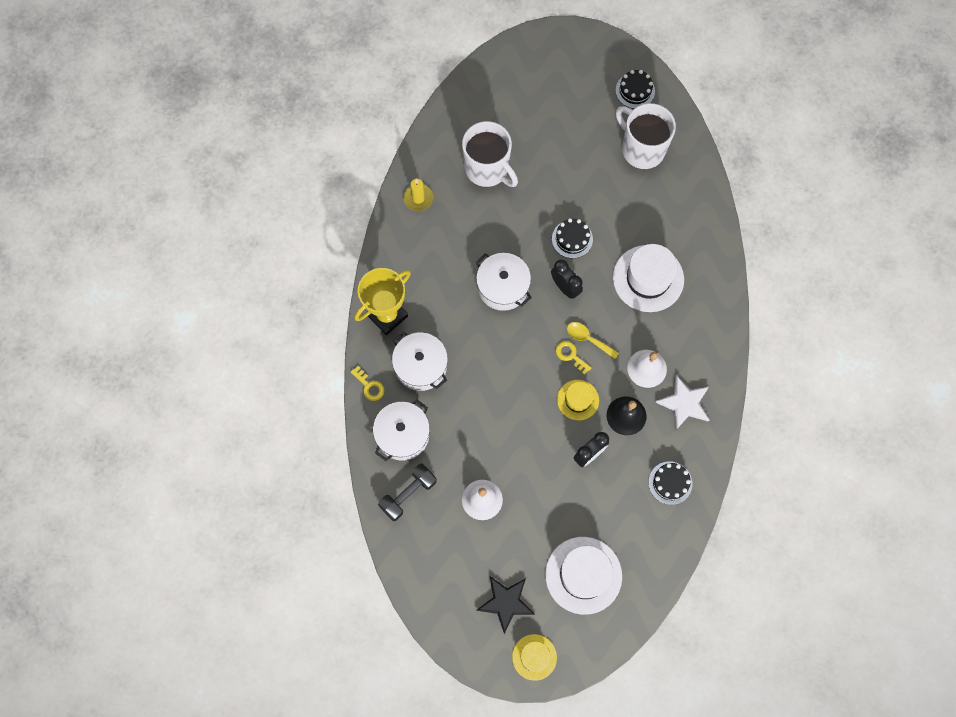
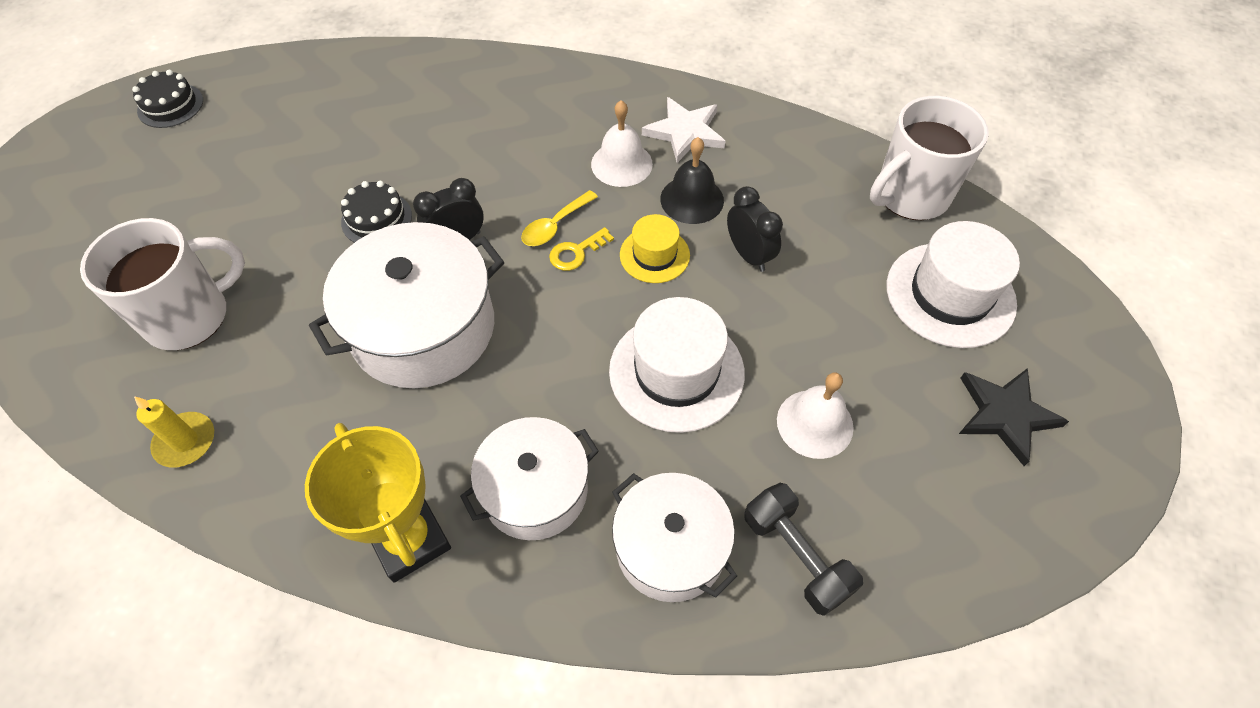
camera: 80 degrees left, 15 degrees down
(369, 386) = (553, 601): yellow key -> none
(503, 287) = (423, 328): white pot -> white pot, size x1.54
(534, 657) = (1097, 386): yellow hat -> none
(642, 149) = (269, 113): white mug -> white mug (910, 196)
(648, 278) = (479, 139): white hat -> white hat (676, 372)
(670, 483) = (804, 167): black cake -> none

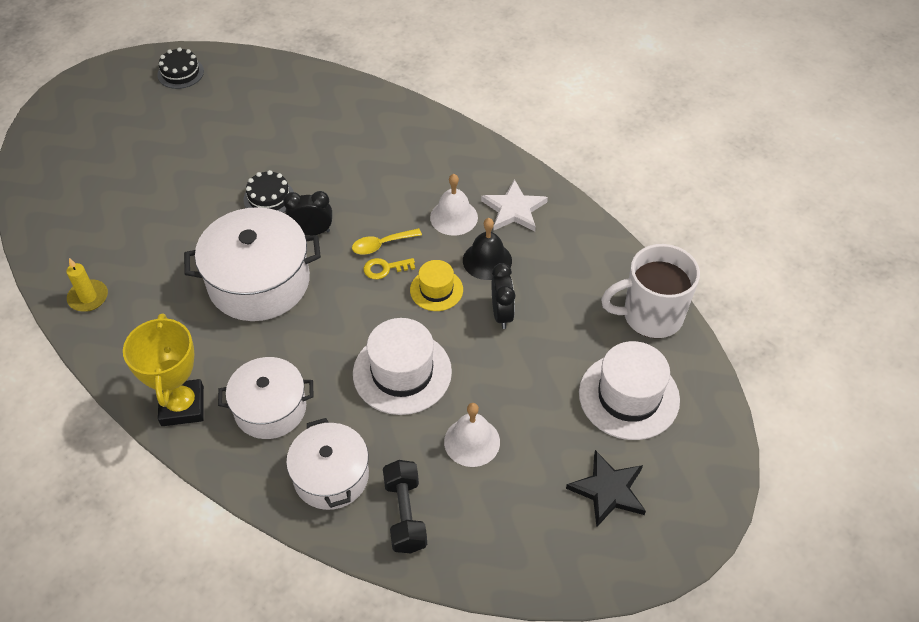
camera: 25 degrees right, 5 degrees down
(190, 316) = (126, 221): white mug -> none

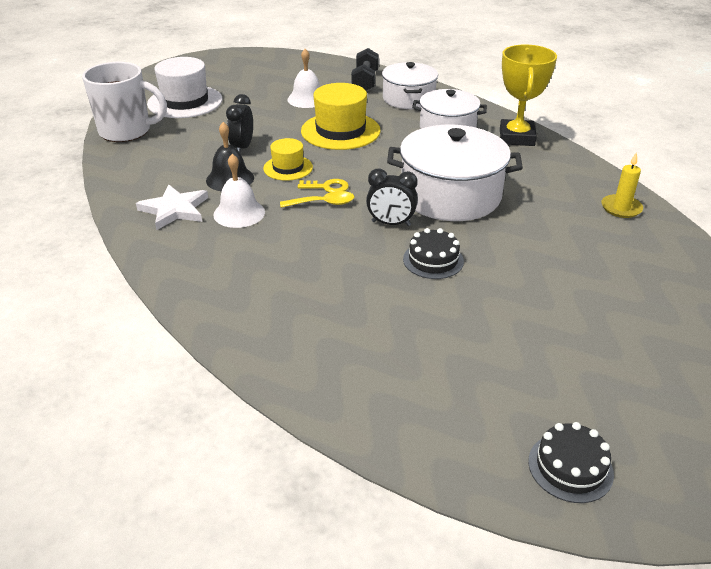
camera: 165 degrees left, 15 degrees down
(402, 372) = (340, 131): white hat -> yellow hat
(608, 490) = (234, 75): black star -> none

